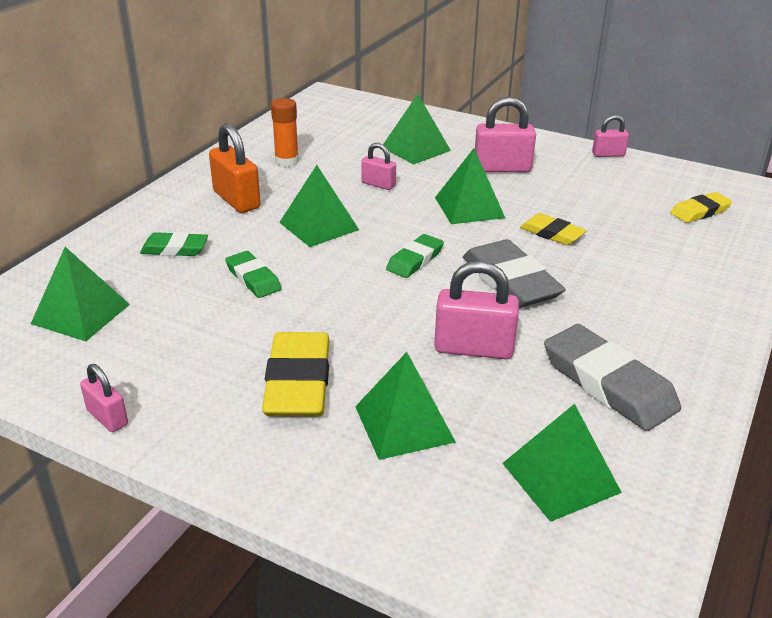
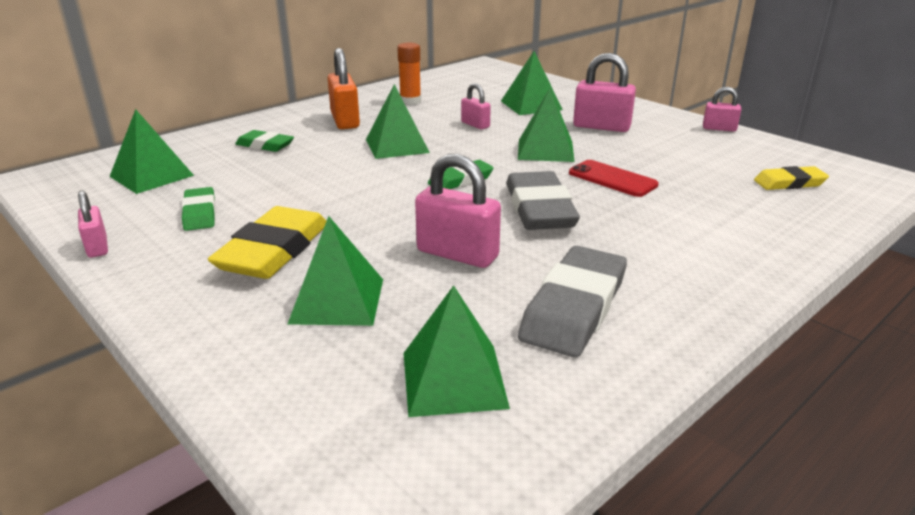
camera: 20 degrees right, 5 degrees down
(253, 278) = (307, 173): green eraser -> green eraser (200, 213)
(552, 233) = (612, 179): yellow eraser -> red phone
(608, 384) = (574, 308): grey eraser -> grey eraser turned 45 degrees clockwise

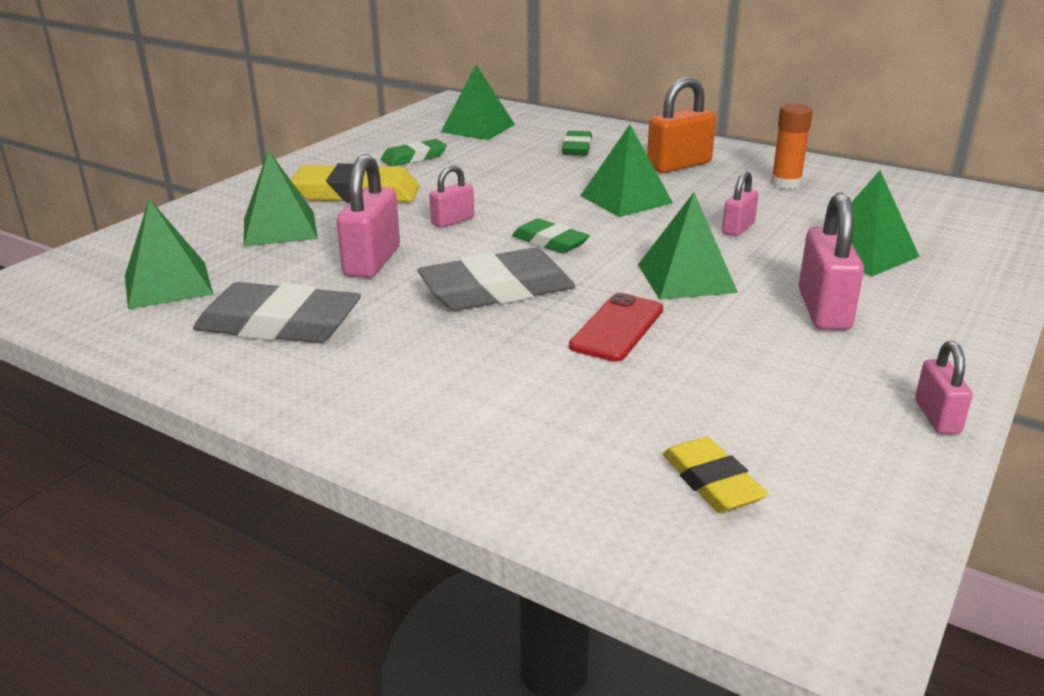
camera: 75 degrees right, 0 degrees up
(97, 247) = (346, 143): pink padlock -> pink padlock (452, 221)

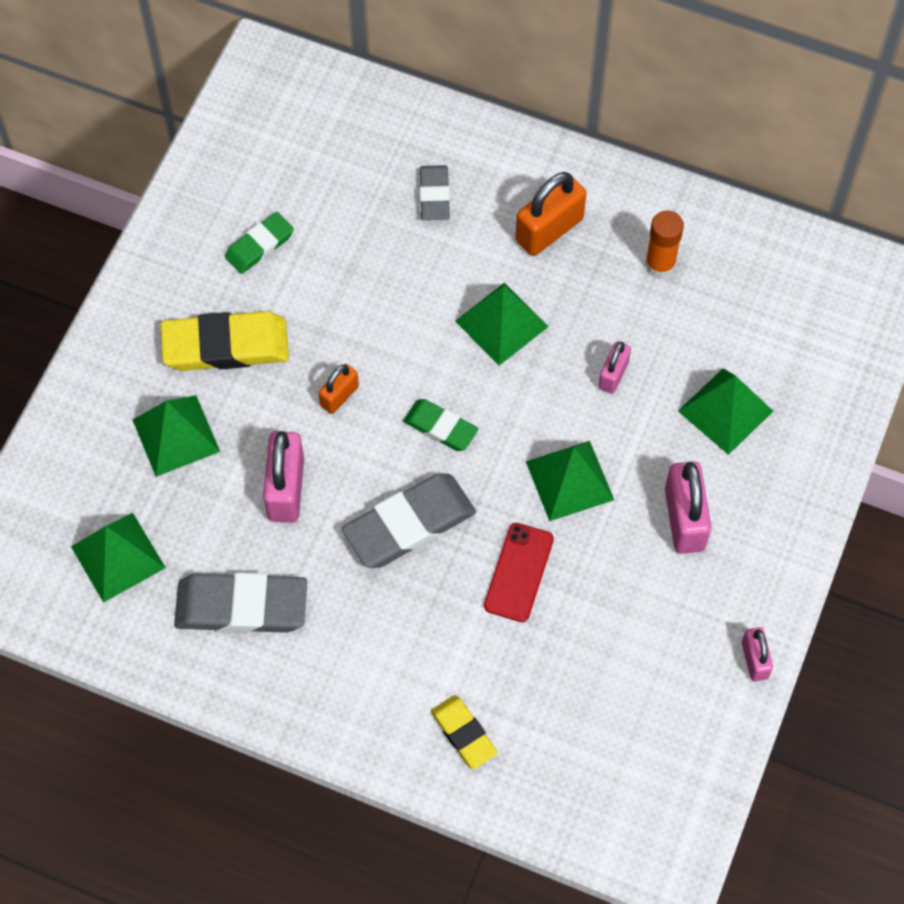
camera: 10 degrees left, 35 degrees up
(452, 221) = (339, 396): pink padlock -> orange padlock
(478, 128) = (311, 149): green pyramid -> none
(577, 148) = (434, 195): green eraser -> grey eraser
(712, 481) = (600, 756): yellow eraser -> yellow eraser (464, 733)

